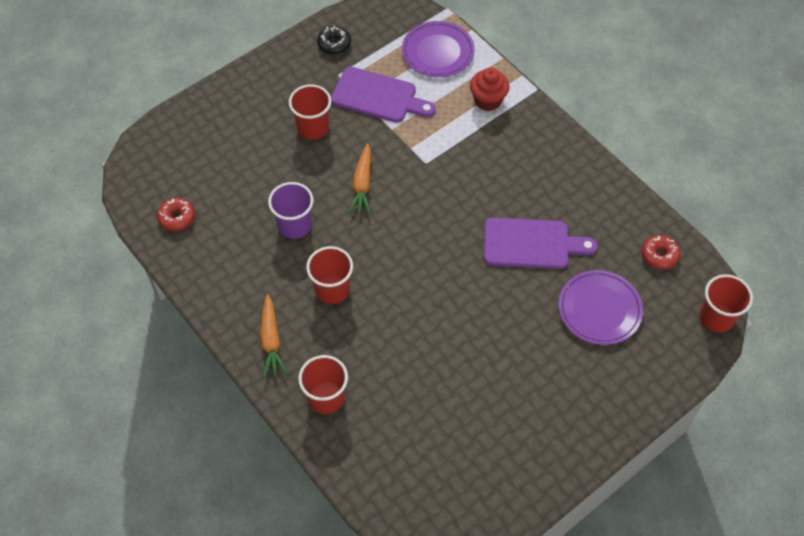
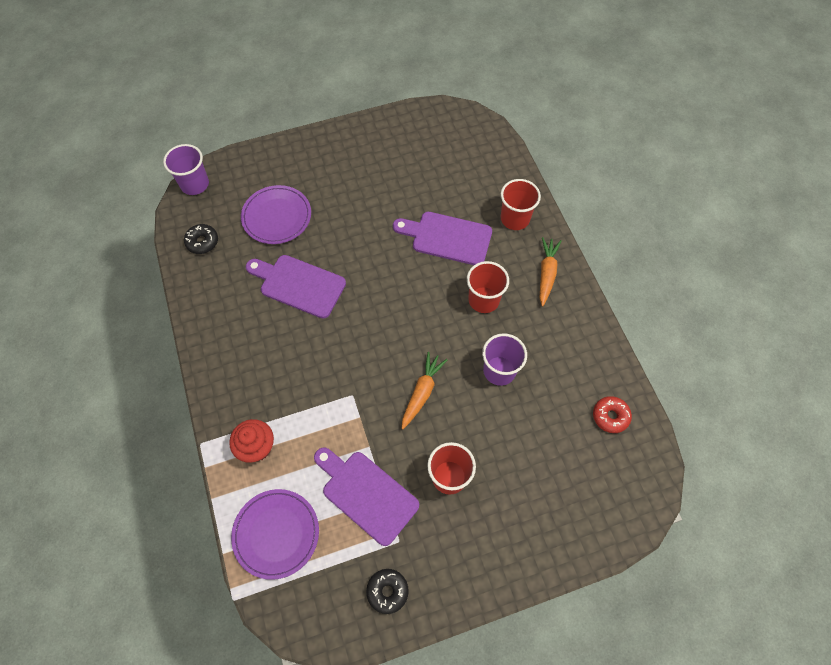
camera: 160 degrees left, 5 degrees up
(397, 347) = (447, 238): none -> purple cutting board
(659, 255) = (202, 242): red donut -> black donut
(716, 317) = (195, 184): red cup -> purple cup

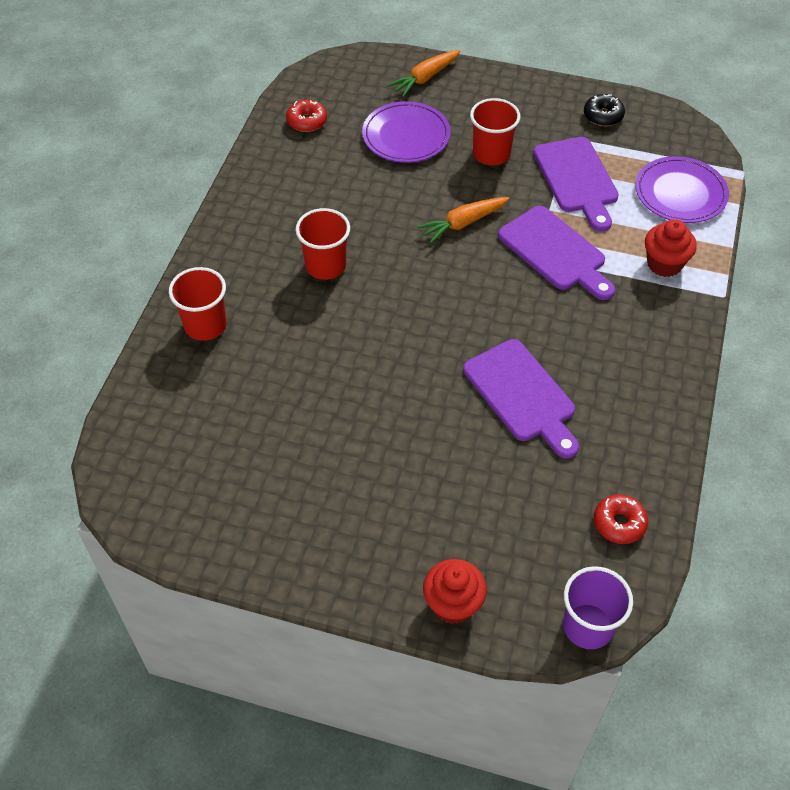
camera: 145 degrees left, 10 degrees down
(202, 242) = (619, 523): black donut -> red donut
(267, 158) = (453, 604): none -> red cupcake
(277, 217) = (495, 500): purple plate -> purple plate (406, 136)
(447, 238) = (302, 349): purple cutting board -> purple cutting board (555, 252)
(499, 371) = (371, 201): purple cup -> none
(546, 274) = (234, 253): orange carrot -> orange carrot (425, 78)

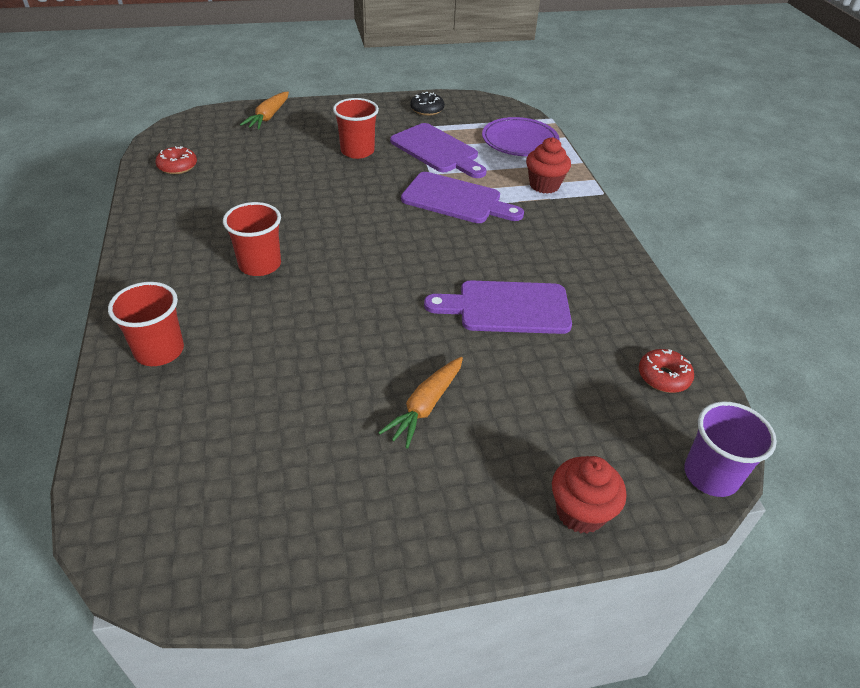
camera: 30 degrees left, 10 degrees down
(406, 136) = (276, 156): purple plate -> none
(463, 223) = (366, 201): orange carrot -> orange carrot (426, 406)
(522, 395) = (507, 307): purple cutting board -> purple cutting board turned 150 degrees clockwise

